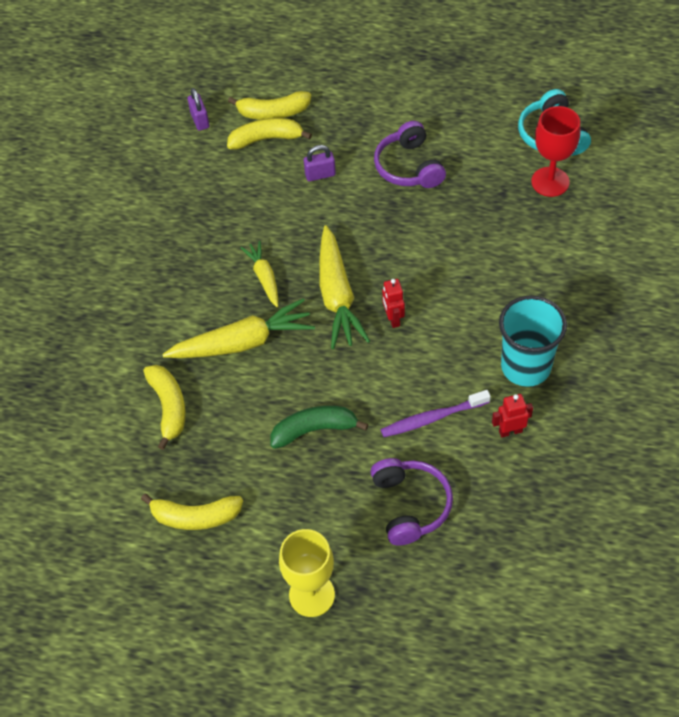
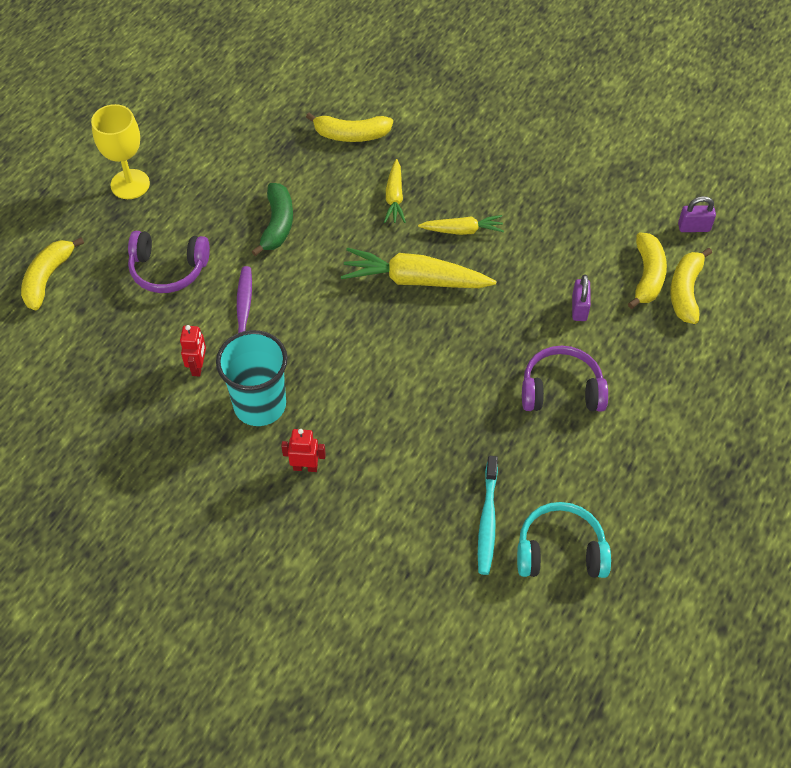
camera: 105 degrees right, 0 degrees up
(195, 517) = (239, 130): yellow banana -> yellow banana (48, 278)
(242, 342) = (394, 197): yellow carrot -> yellow carrot, size x0.57
(393, 319) = (367, 316): red robot -> red robot (305, 467)
(550, 182) = (487, 520): red goblet -> turquoise toothbrush

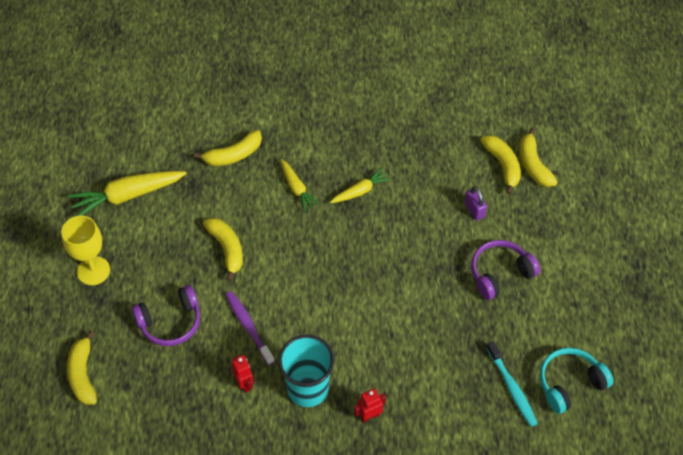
camera: 30 degrees left, 0 degrees up
(277, 224) = (227, 249): green banana -> yellow banana
(416, 280) = (353, 243): yellow carrot -> yellow carrot (128, 196)
(693, 227) = (510, 116): purple padlock -> none

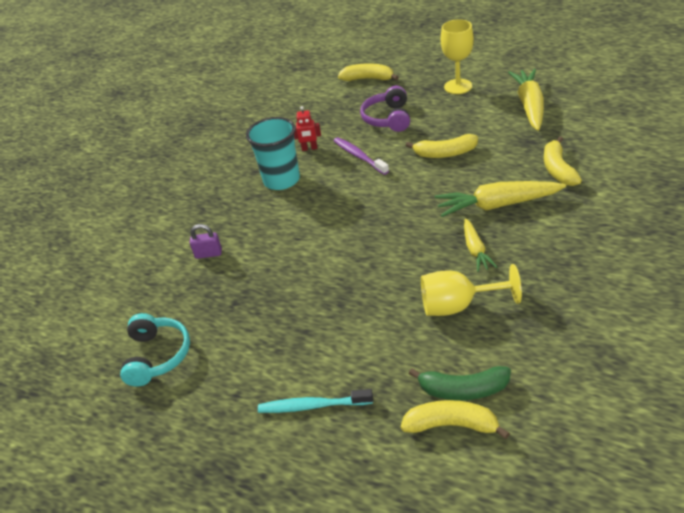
camera: 120 degrees right, 15 degrees down
(248, 327) = (359, 156): purple toothbrush -> purple toothbrush turned 120 degrees counterclockwise
(297, 188) = (498, 205): yellow carrot -> yellow carrot, size x1.75
(369, 416) = (233, 210): red robot -> none
(427, 187) = (458, 306): none -> yellow goblet
(474, 210) = (407, 340): purple padlock -> purple padlock (208, 254)
(500, 273) = (313, 338): purple headphones -> none
(503, 165) = (463, 390): yellow banana -> green banana
(512, 388) = (187, 309): turquoise toothbrush -> turquoise toothbrush (312, 406)

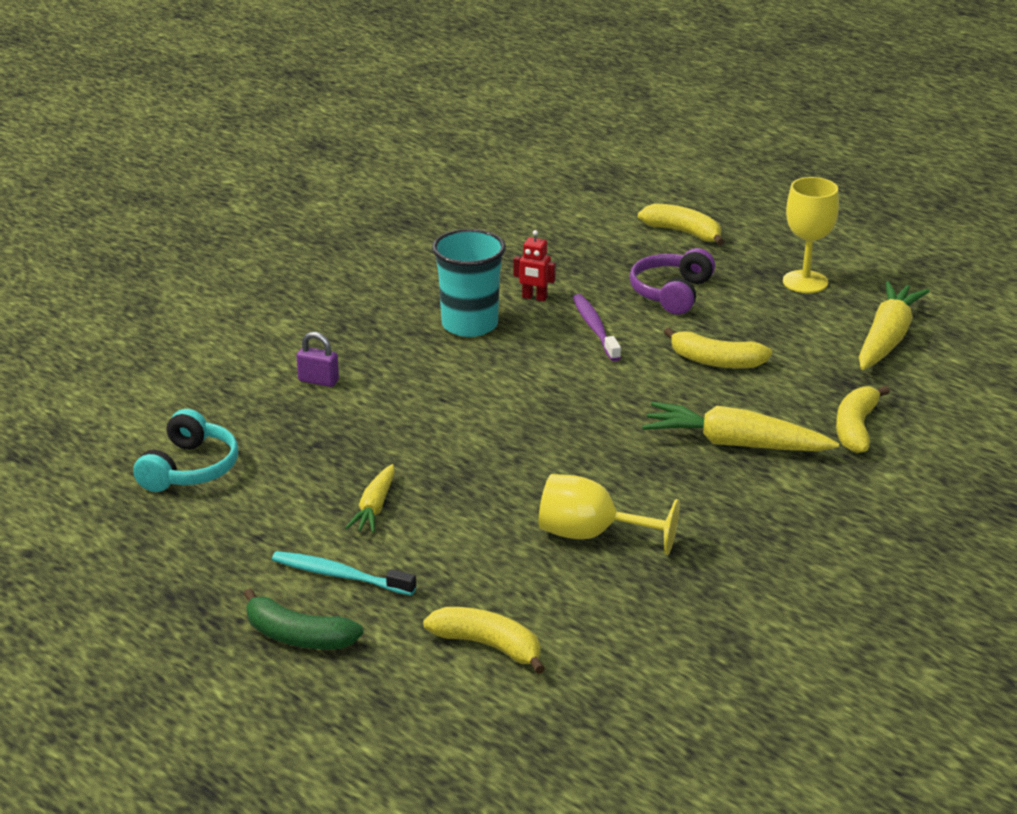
camera: 15 degrees right, 10 degrees down
(463, 390) = (529, 618): green banana -> green banana (298, 636)
(475, 250) = (663, 484): yellow carrot -> yellow carrot (375, 507)

